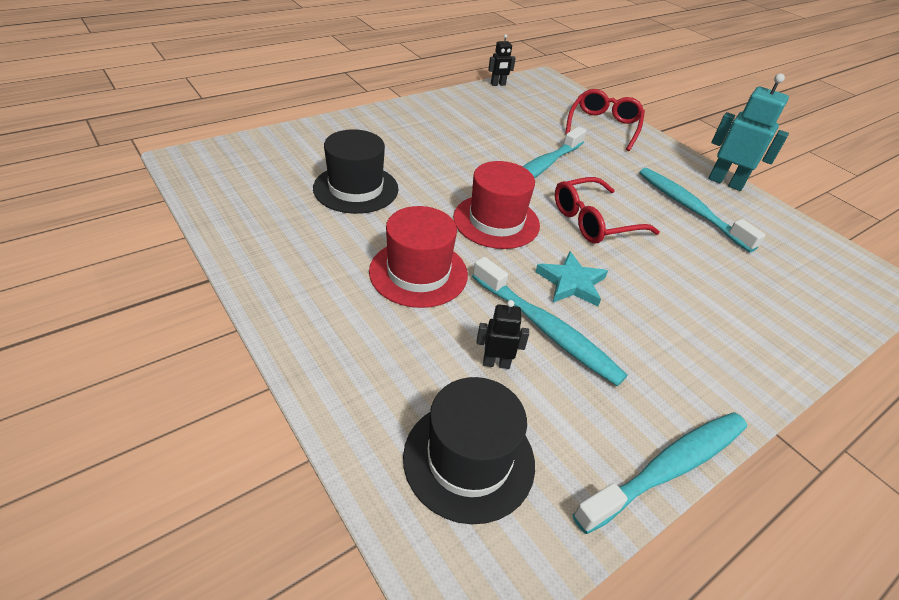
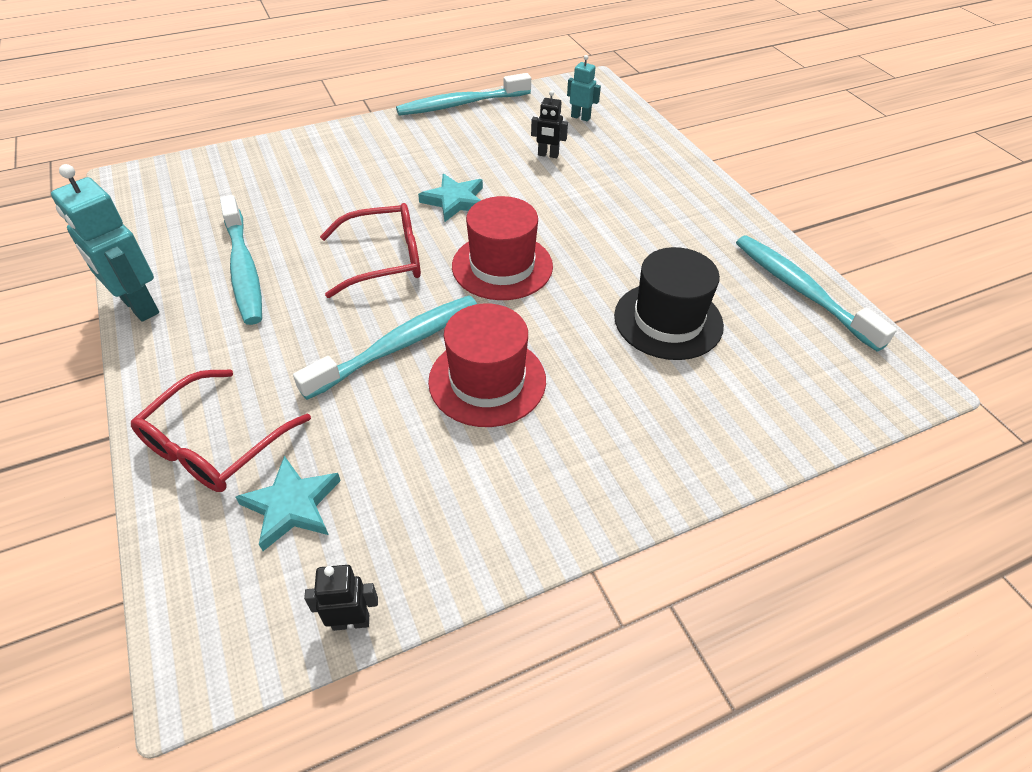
camera: 165 degrees left, 5 degrees up
(418, 273) = (599, 219): red hat -> red hat (487, 380)
(469, 459) = (580, 117): black hat -> turquoise robot
(546, 329) = (498, 170): turquoise toothbrush -> turquoise toothbrush (801, 291)
(547, 109) = (292, 506): none -> turquoise star

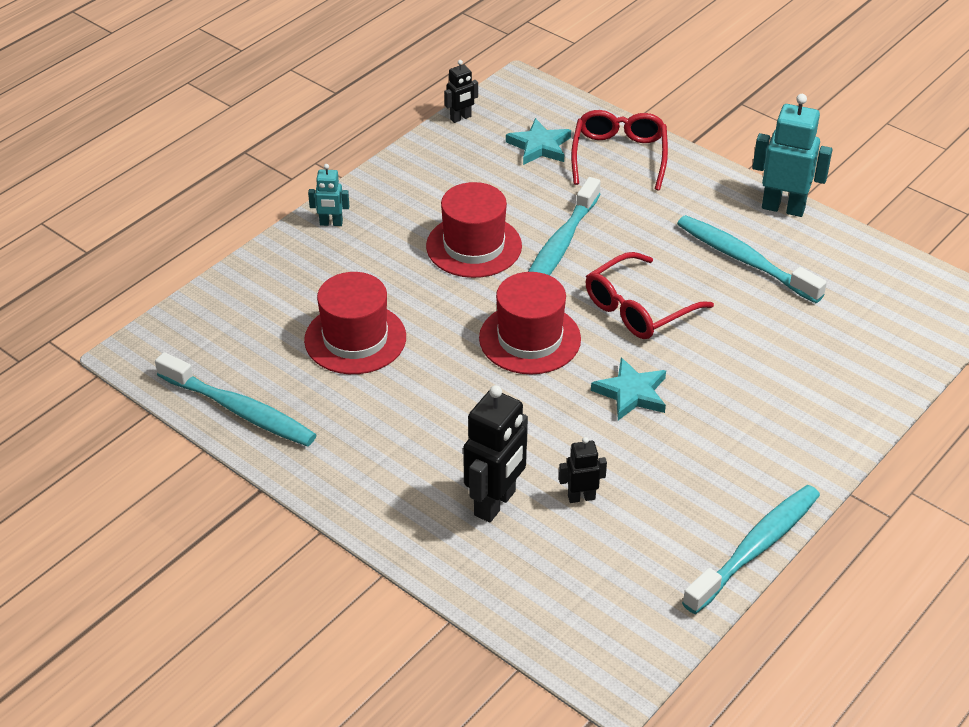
camera: 155 degrees right, 5 degrees down
(580, 117) = (585, 585): turquoise robot -> turquoise robot (331, 223)
(611, 168) = (495, 503): none -> black robot
(668, 320) = (355, 339): black hat -> red hat

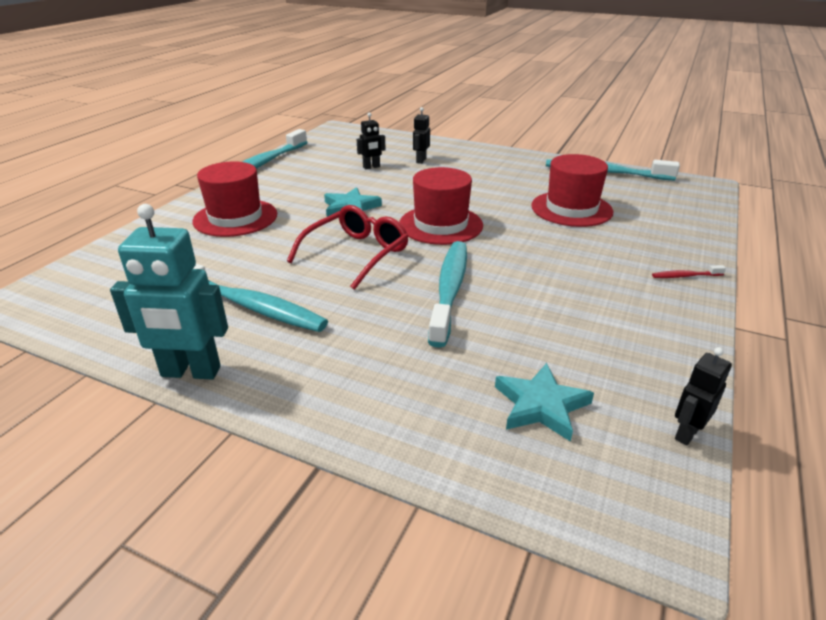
camera: 165 degrees right, 10 degrees down
(331, 223) = (685, 276): turquoise robot -> red toothbrush
(474, 246) = (533, 278): red hat -> red hat (235, 218)
(495, 503) = (421, 160): black robot -> black robot, size x0.53
(619, 156) = (422, 410): red glasses -> none

